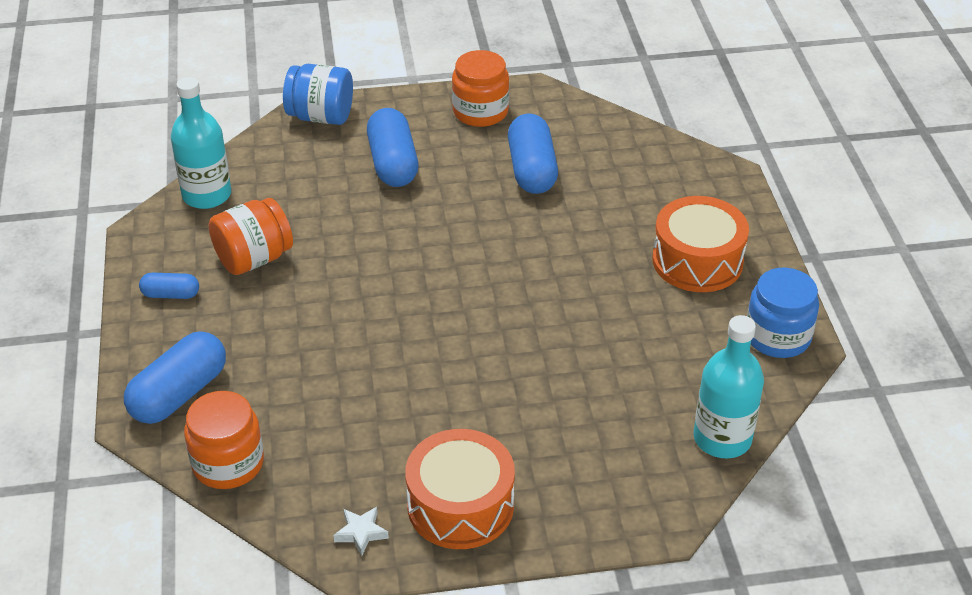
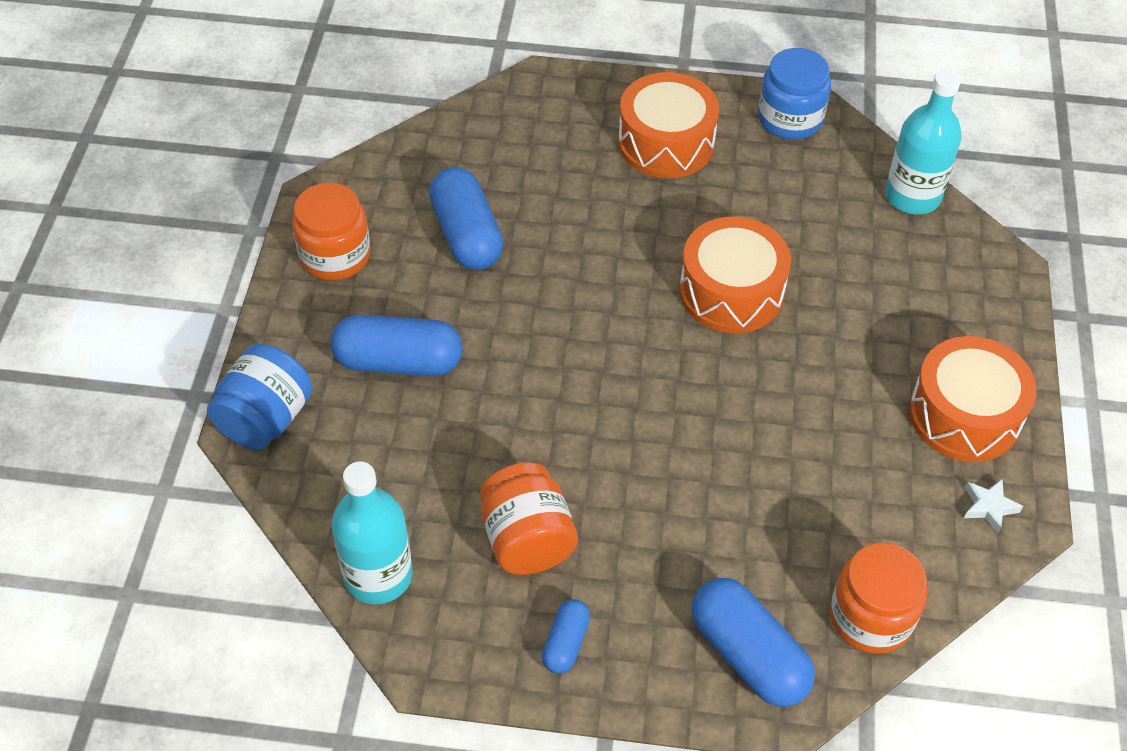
camera: 75 degrees left, 10 degrees up
(531, 170) = (466, 235): blue capsule -> blue capsule turned 60 degrees clockwise
(540, 329) = (731, 292): none -> orange drum

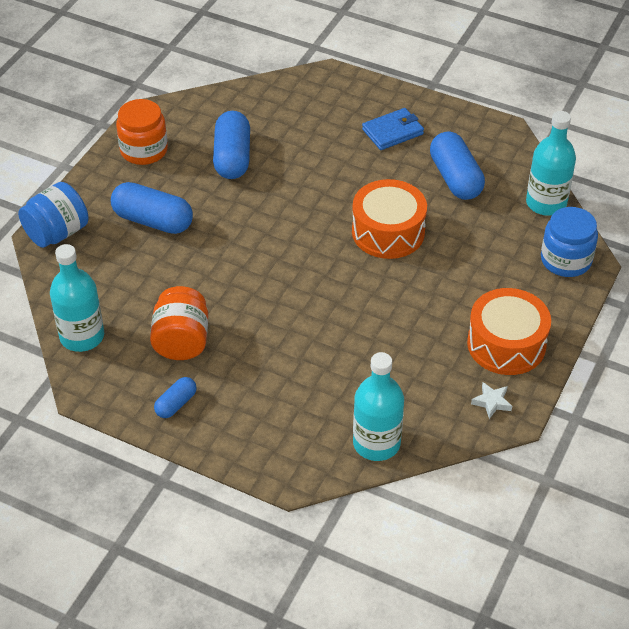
camera: 20 degrees right, 5 degrees down
(666, 143) = (392, 132): orange drum -> blue wallet
(748, 655) = (286, 442): blue capsule -> blue capsule (455, 178)
(790, 119) = (486, 136): blue jar -> blue jar (566, 260)
(871, 617) = (376, 443): orange jar -> turquoise bottle

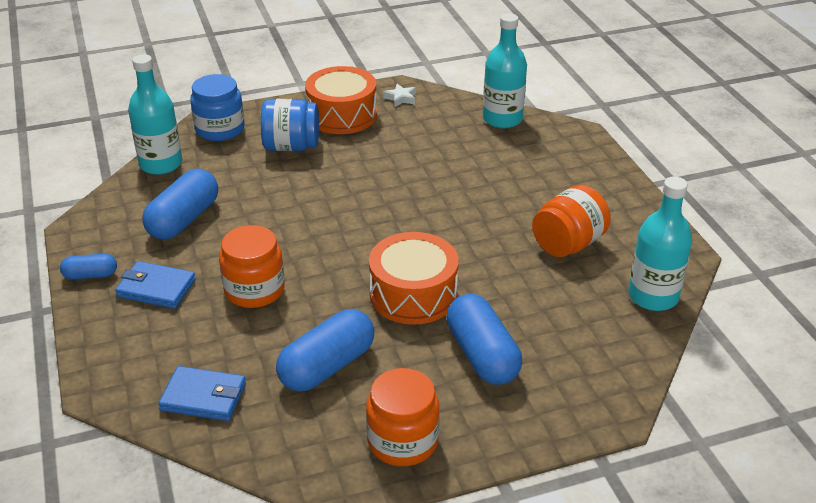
camera: 135 degrees left, 10 degrees down
(57, 233) = (593, 407): blue jar -> blue jar (291, 146)
(176, 404) = (618, 209): blue capsule -> blue capsule (90, 275)
(273, 104) = (203, 397): none -> blue wallet
(337, 168) = (254, 290): none -> orange jar
(388, 232) = (300, 217): orange drum -> orange drum (413, 294)

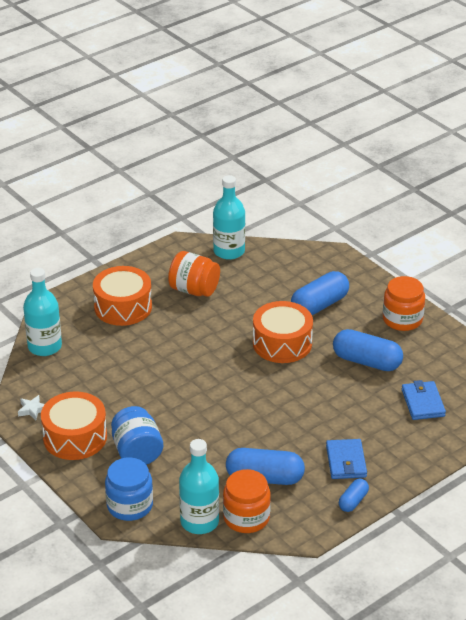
camera: 110 degrees left, 0 degrees up
(90, 275) = (353, 501): blue capsule -> blue capsule turned 60 degrees clockwise
(254, 290) = (319, 414): orange jar -> orange jar (246, 517)
(553, 181) = (123, 307): none -> orange drum

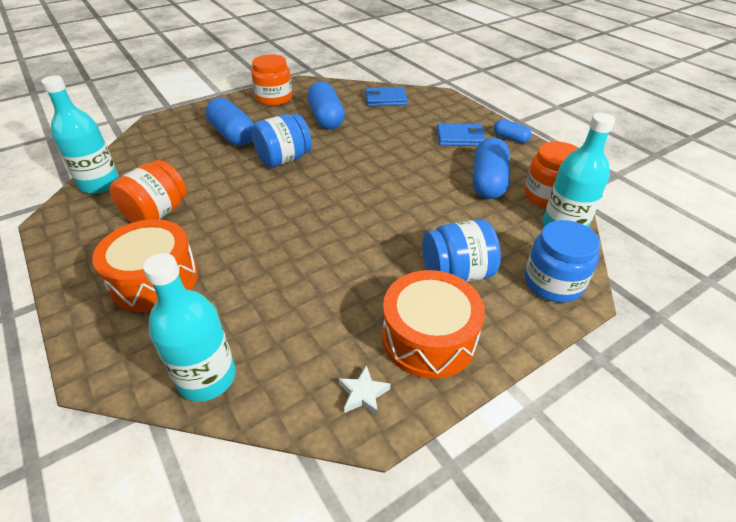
camera: 85 degrees left, 5 degrees up
(282, 343) = (284, 159): orange drum -> blue jar
(367, 361) = (326, 118): blue capsule -> blue capsule turned 45 degrees counterclockwise

